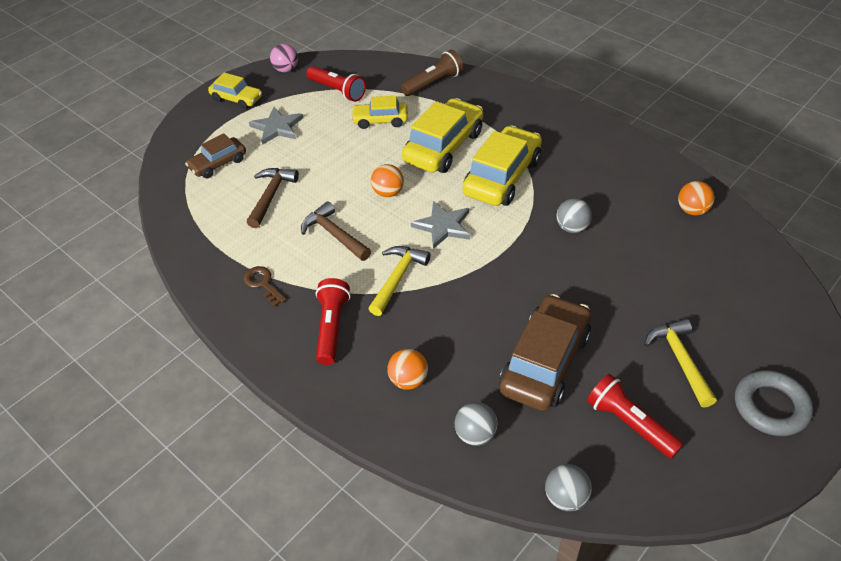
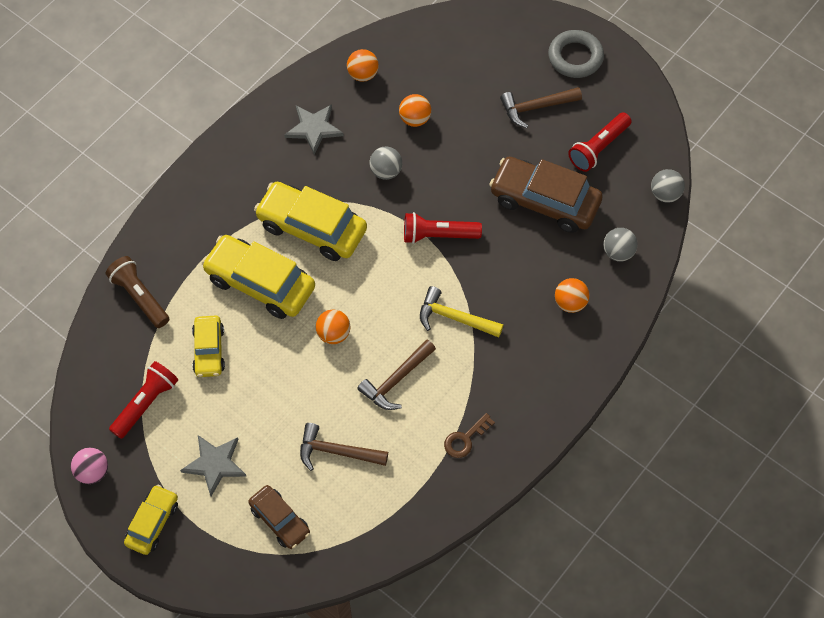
camera: 95 degrees left, 15 degrees up
(332, 327) = (516, 369): red flashlight -> red flashlight (438, 235)
(443, 226) = (384, 281): grey star -> grey star (314, 128)
(642, 250) = (415, 119): none -> orange ball
(680, 360) = (536, 107): yellow hammer -> brown hammer

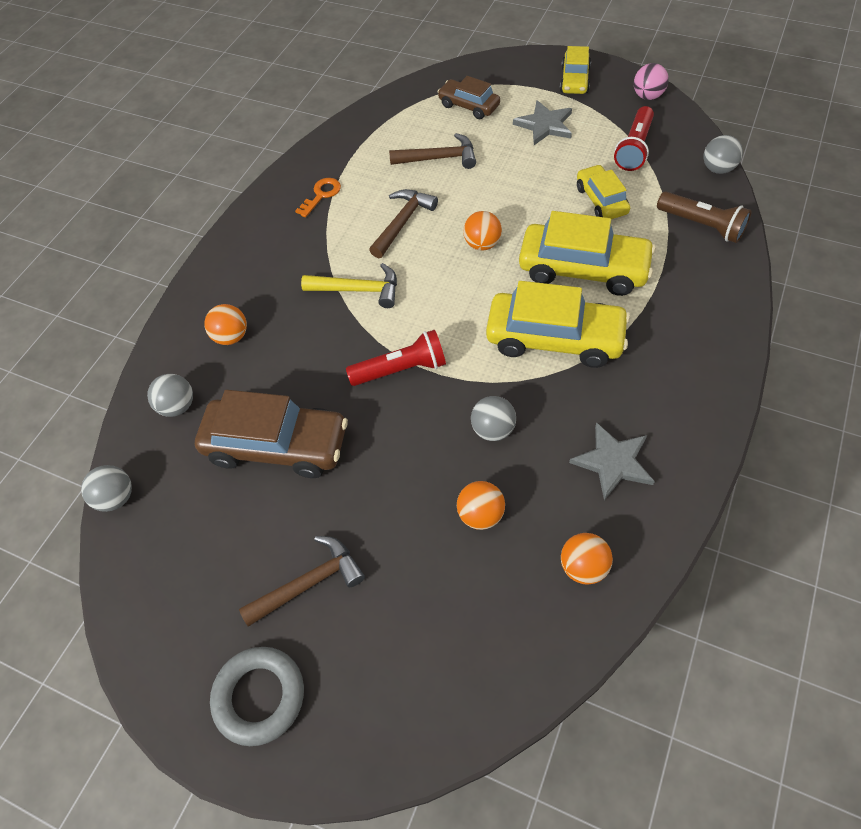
camera: 170 degrees right, 5 degrees down
(87, 354) = (717, 169): none -> grey ball
(465, 439) = (321, 195): brown key -> orange key
(598, 148) = (211, 541): red flashlight -> none

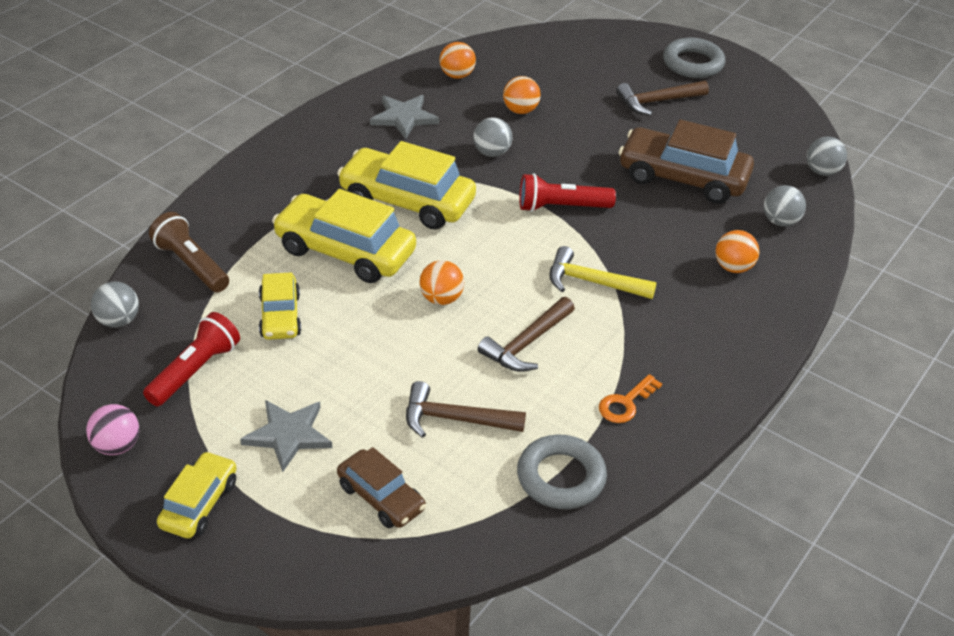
camera: 175 degrees left, 15 degrees down
(360, 140) = (561, 477): none -> grey ring

